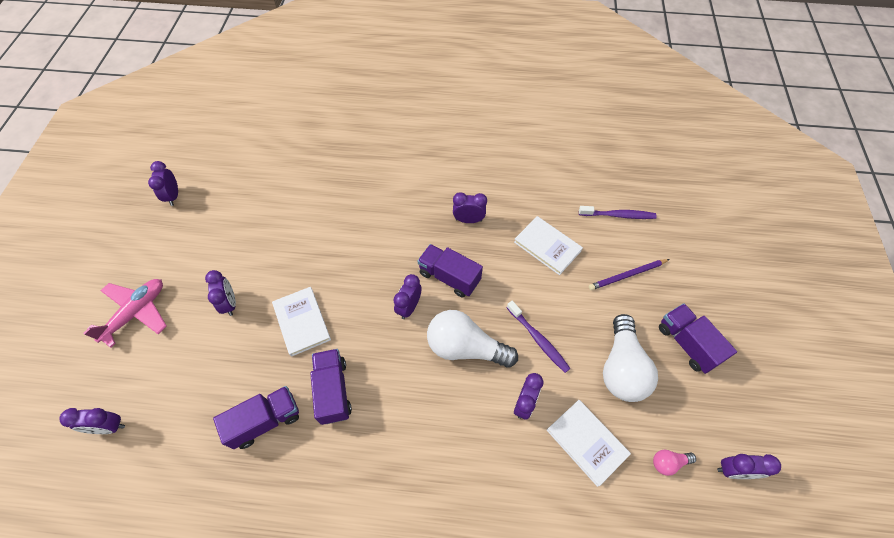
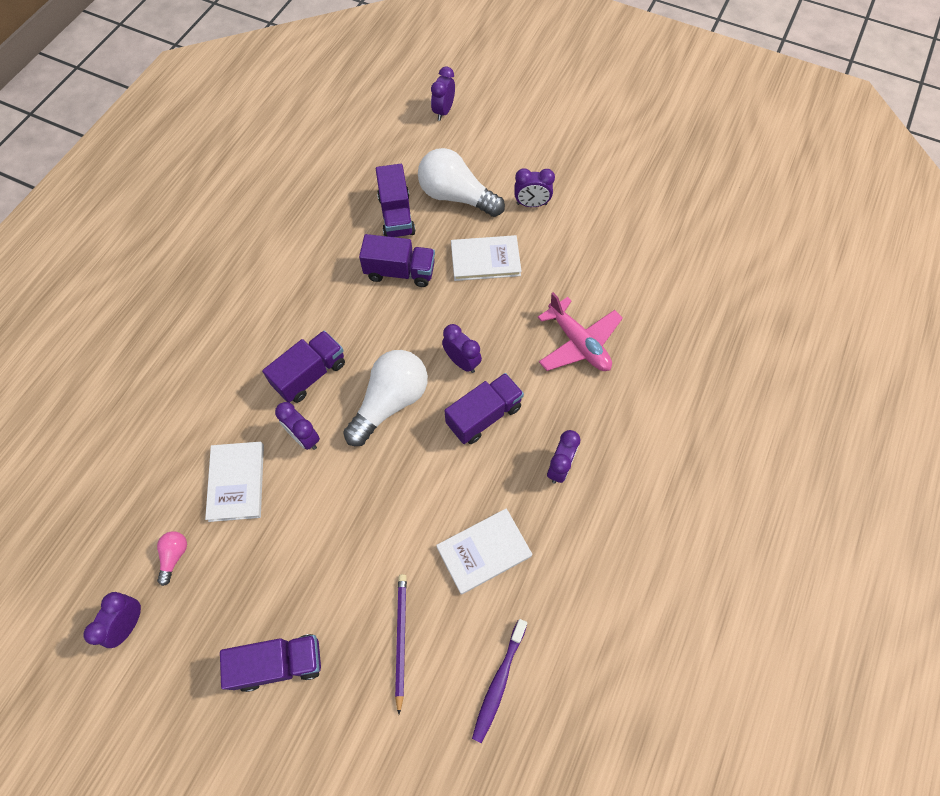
camera: 110 degrees right, 5 degrees up
(136, 313) = (550, 133): pink plane -> pink plane (578, 343)
(173, 196) = (692, 171): purple clock -> none
(466, 426) = (310, 374): none -> purple truck
(538, 339) = (365, 483): purple toothbrush -> none
(587, 442) = (237, 482): white book -> white book turned 75 degrees counterclockwise
(621, 367) = (291, 562): white light bulb -> white light bulb (456, 197)

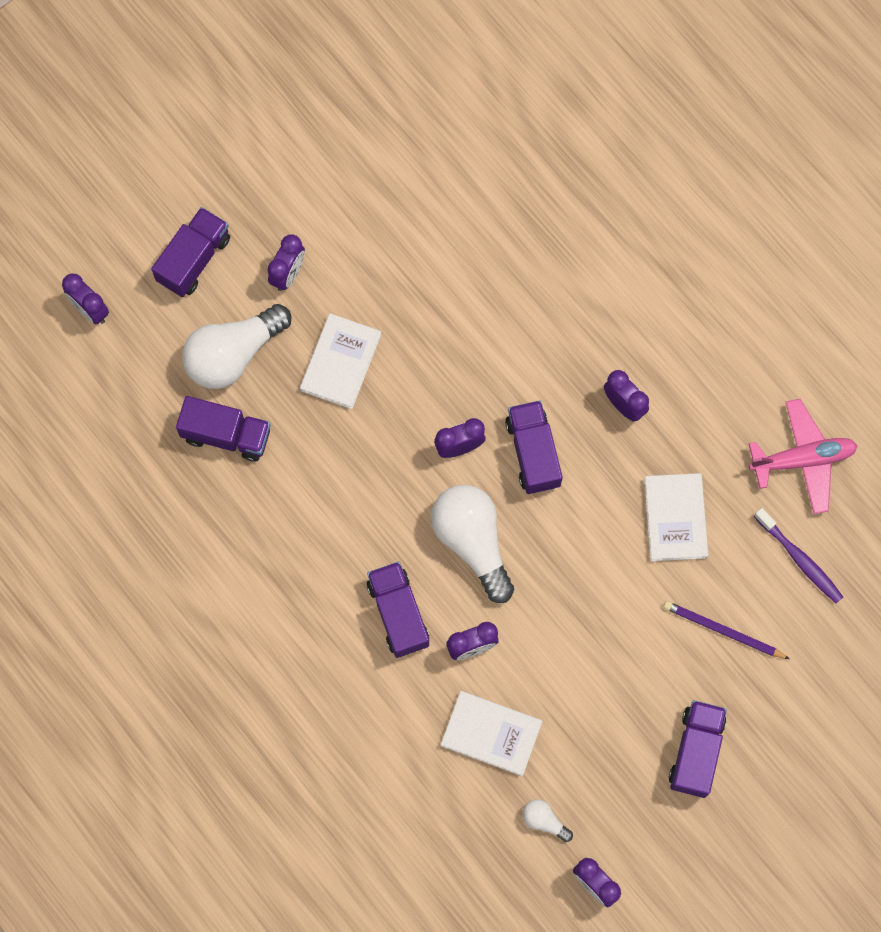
camera: 65 degrees left, 10 degrees up
(174, 556) = (544, 821): pink light bulb -> white light bulb
(400, 271) = (310, 464): purple truck -> purple truck (194, 259)
(578, 343) = (495, 315): pink plane -> pink plane (802, 459)

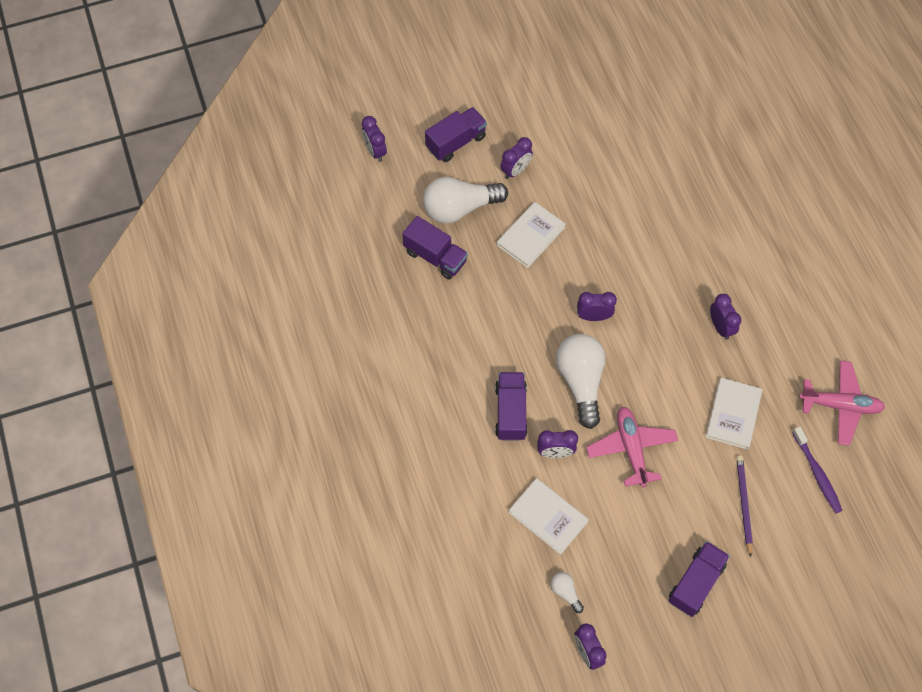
camera: 20 degrees right, 10 degrees down
(533, 453) = (644, 337): purple truck -> none
(564, 608) = (631, 448): none -> pink plane
(723, 631) = (743, 504): purple pencil -> purple pencil turned 45 degrees clockwise

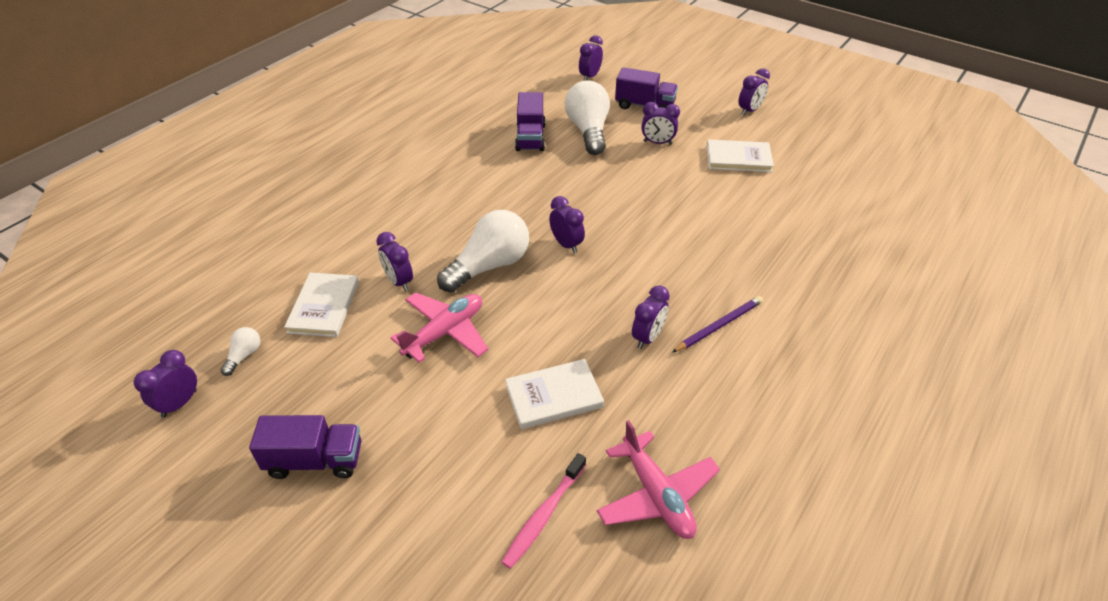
camera: 55 degrees right, 20 degrees down
(460, 208) = (588, 131): white light bulb -> white light bulb turned 45 degrees clockwise
(510, 412) = (419, 236): purple truck -> none
(523, 74) = (749, 110): none -> purple clock
(530, 236) = (605, 175): white book -> white book (738, 158)
(743, 504) = (447, 458): purple pencil -> purple pencil (719, 325)
(817, 473) = (543, 515): purple toothbrush -> pink toothbrush

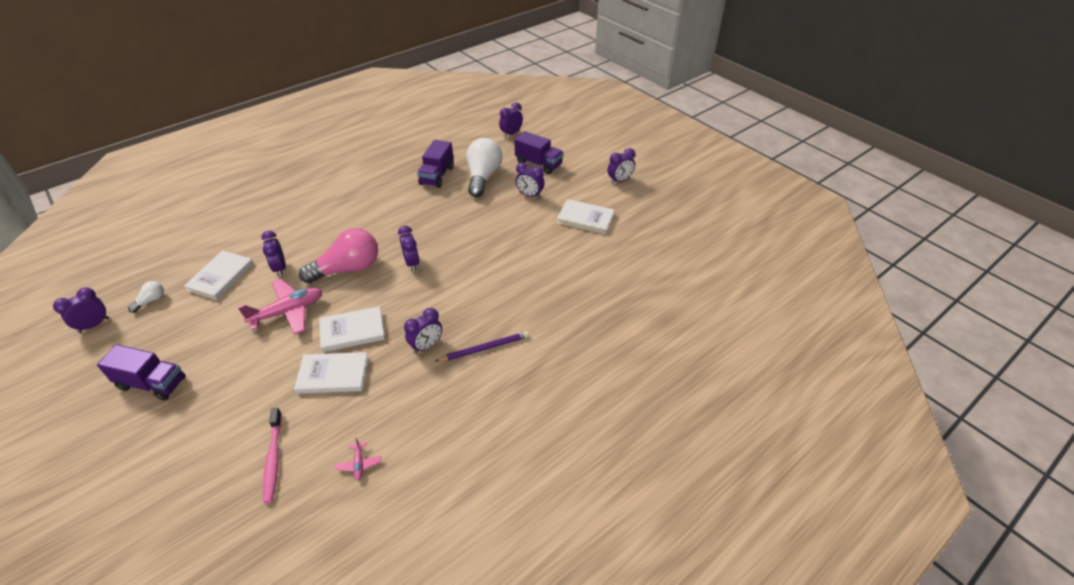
camera: 15 degrees right, 0 degrees up
(489, 266) = (347, 269): white light bulb -> pink light bulb
(543, 515) = (273, 459): pink toothbrush -> pink toothbrush turned 60 degrees counterclockwise
(544, 339) = (352, 331): none -> white book
(656, 495) = (359, 464): pink plane -> pink plane, size x0.45

